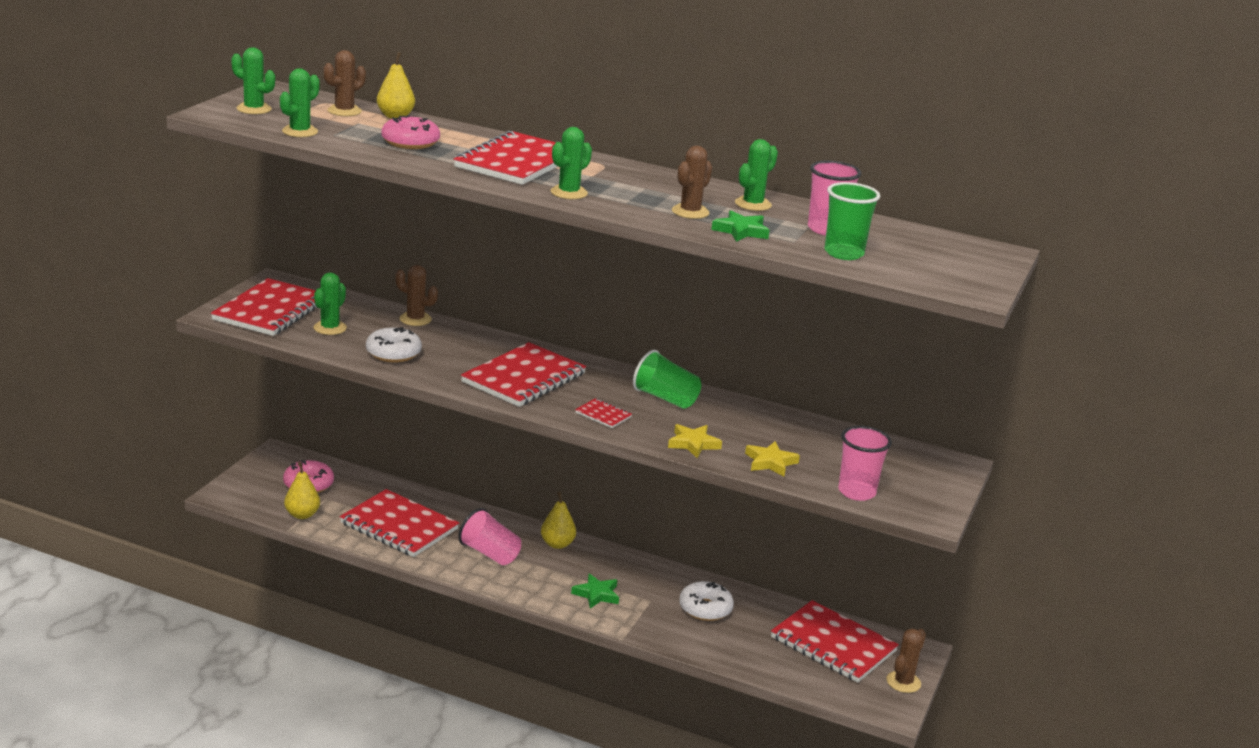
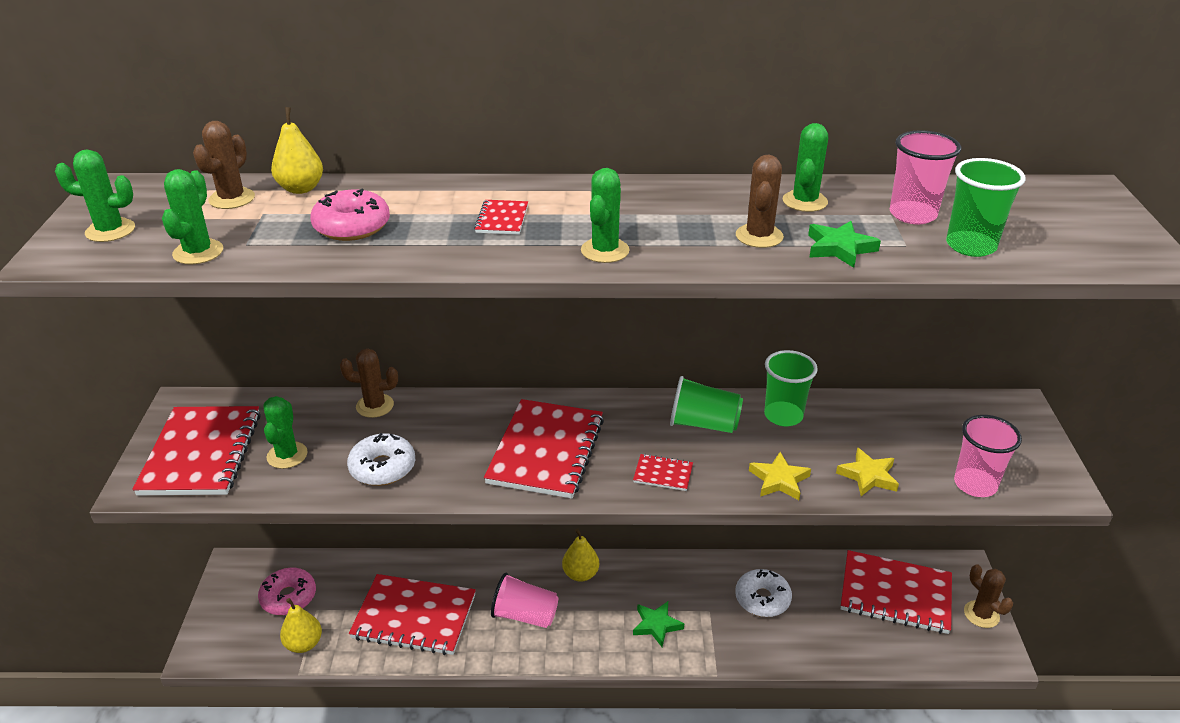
camera: 20 degrees left, 10 degrees up
(516, 162) = (502, 219): red notebook -> red notebook, size x0.43
(738, 412) = (783, 416): none -> green cup
(903, 682) = (981, 614): brown cactus -> brown cactus turned 45 degrees counterclockwise

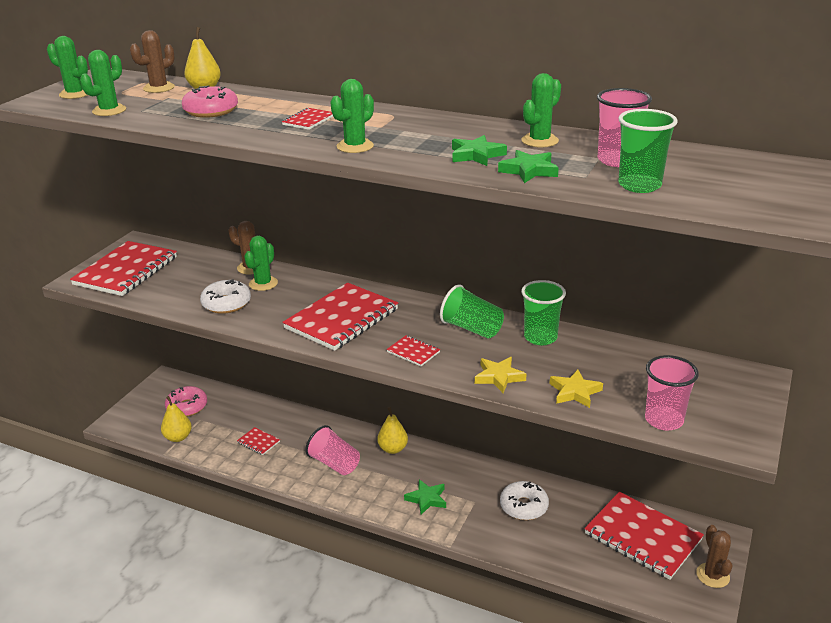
camera: 25 degrees right, 5 degrees down
(287, 455) = (174, 283): green cactus -> green cactus (263, 284)
(414, 617) = (258, 442): red notebook -> red notebook, size x0.43
(759, 236) = (476, 155): brown cactus -> green star

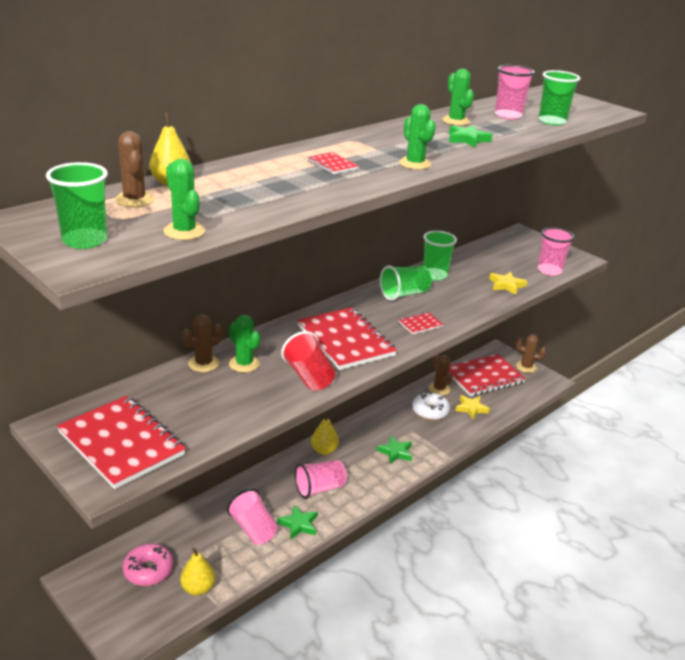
camera: 70 degrees left, 0 degrees up
(75, 94) = (84, 240): green cactus -> green cup
(211, 111) = (254, 191): pink donut -> none
(226, 303) = (264, 391): white donut -> none
(258, 442) = (253, 529): red notebook -> pink cup
(263, 317) = (309, 377): none -> red cup
(499, 377) = (474, 303): yellow star -> yellow star (471, 408)
(529, 170) = (508, 135): green star -> green star (299, 524)
(575, 503) = (439, 389): none -> brown cactus

